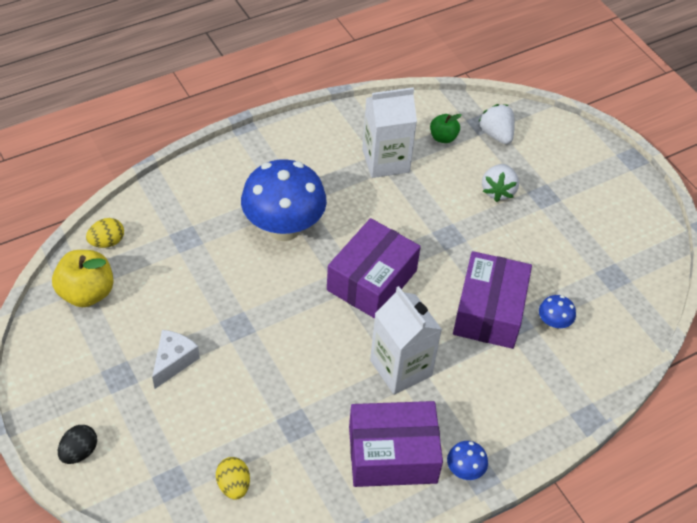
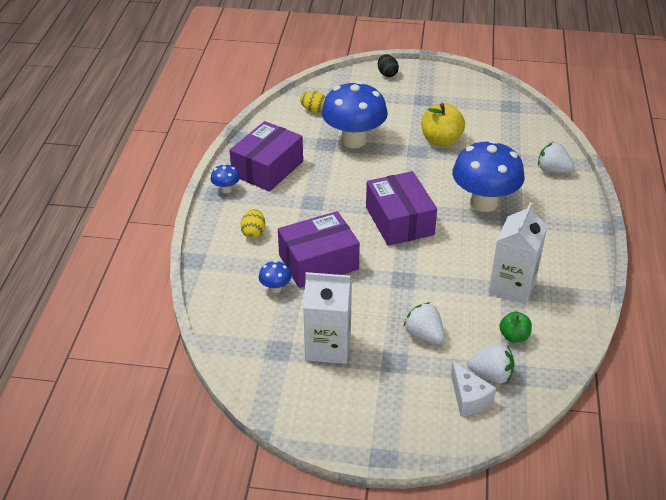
camera: 130 degrees right, 10 degrees down
(87, 293) = (497, 108): yellow apple -> yellow apple (441, 140)
(107, 242) = (534, 128): yellow egg -> yellow egg (253, 233)
(173, 361) = (415, 120): white cheese -> white cheese (469, 398)
(181, 197) = (553, 170): none -> white strawberry
(266, 400) = (354, 140): none -> blue mushroom
(401, 368) = (319, 199): white carton -> white carton (328, 346)
(489, 311) = (318, 262): purple box -> purple box turned 75 degrees counterclockwise

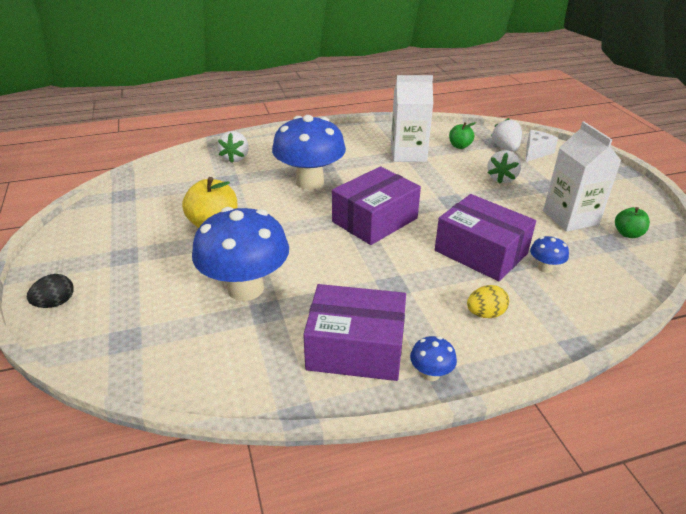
camera: 115 degrees left, 5 degrees down
(279, 372) = (628, 234): none -> green apple
(313, 110) = (183, 350): yellow egg -> none

